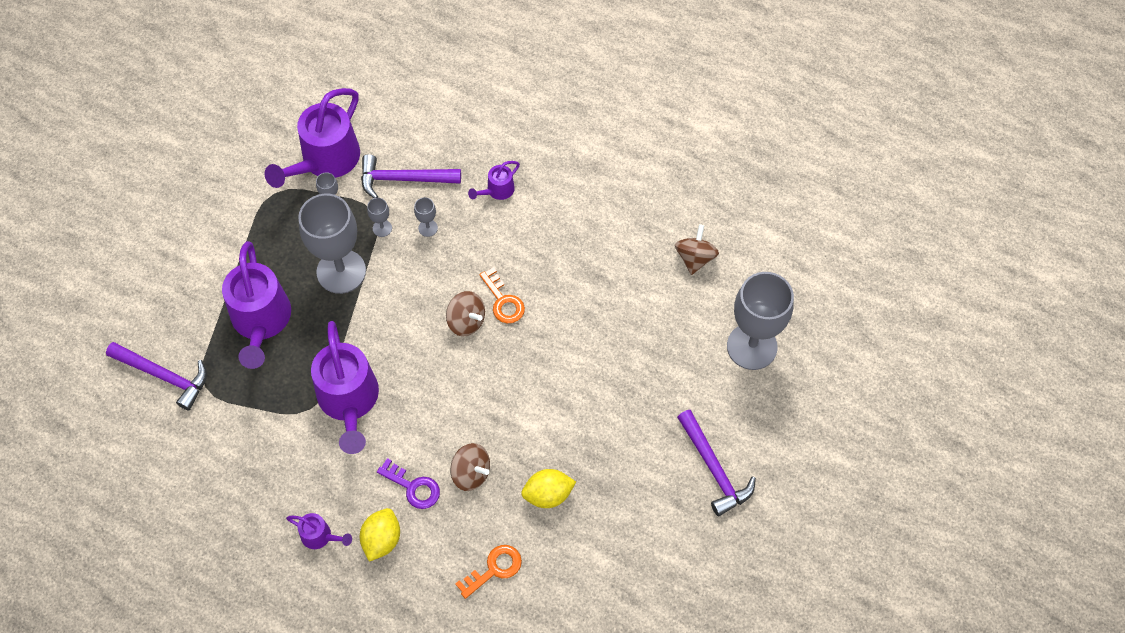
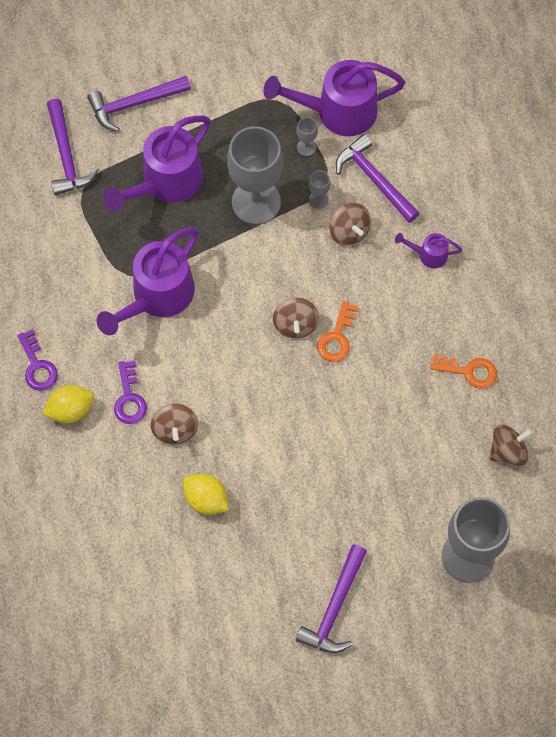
camera: 50 degrees right, 5 degrees up
(172, 293) = (134, 104): none -> purple hammer
(320, 536) = (37, 366): purple watering can -> purple key
(428, 228) = (349, 232): grey goblet -> brown spinning top
(494, 569) = (115, 508): orange key -> orange key (469, 371)

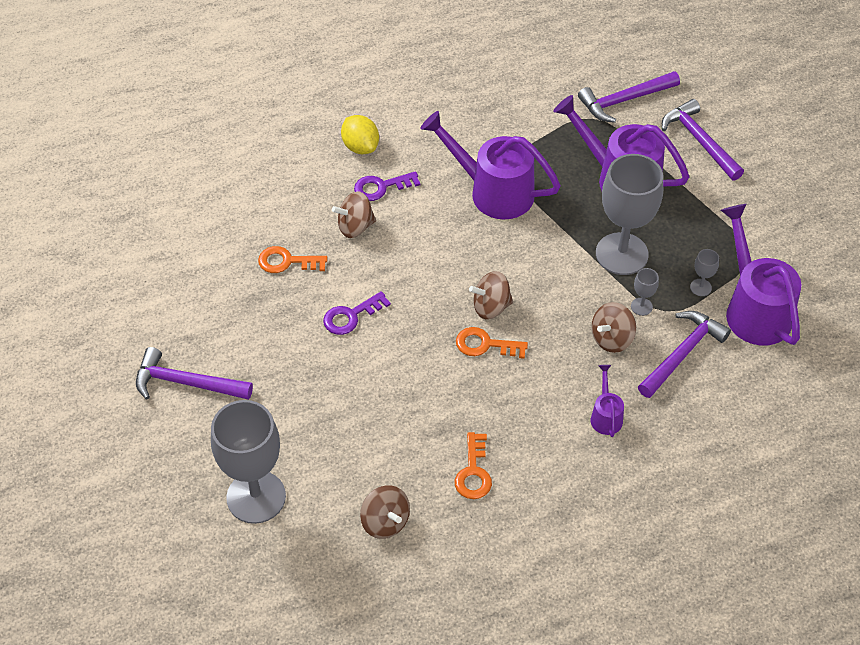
camera: 80 degrees right, 15 degrees down
(37, 366) = (400, 116): purple key -> purple key (351, 316)
(206, 499) = (287, 261): yellow lemon -> orange key

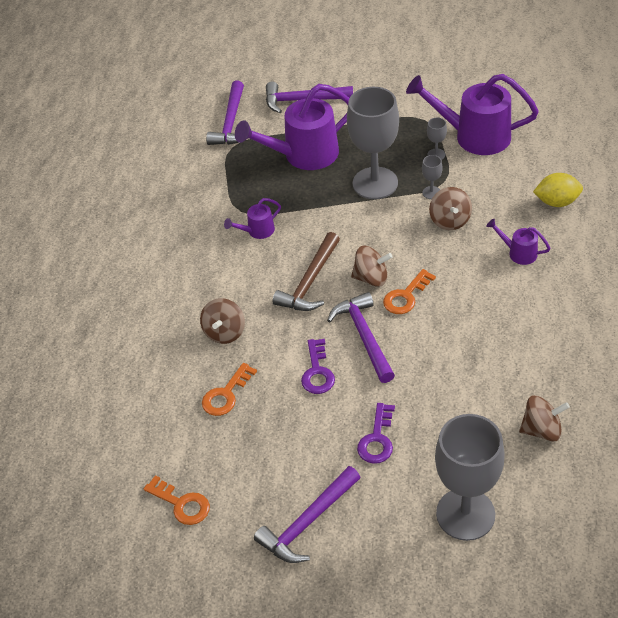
camera: 55 degrees left, 5 degrees down
(360, 147) = (141, 295): yellow lemon -> yellow lemon (557, 202)
(381, 187) = (196, 299): purple key -> purple key (377, 439)
(455, 261) = (309, 282): none -> brown hammer
(473, 472) = (525, 352): orange key -> orange key (182, 504)
(491, 307) = (371, 278): brown spinning top -> brown spinning top turned 105 degrees counterclockwise
(492, 191) = (257, 231): purple watering can -> purple watering can, size x0.47
(682, 353) = (489, 188): purple hammer -> purple hammer (364, 336)

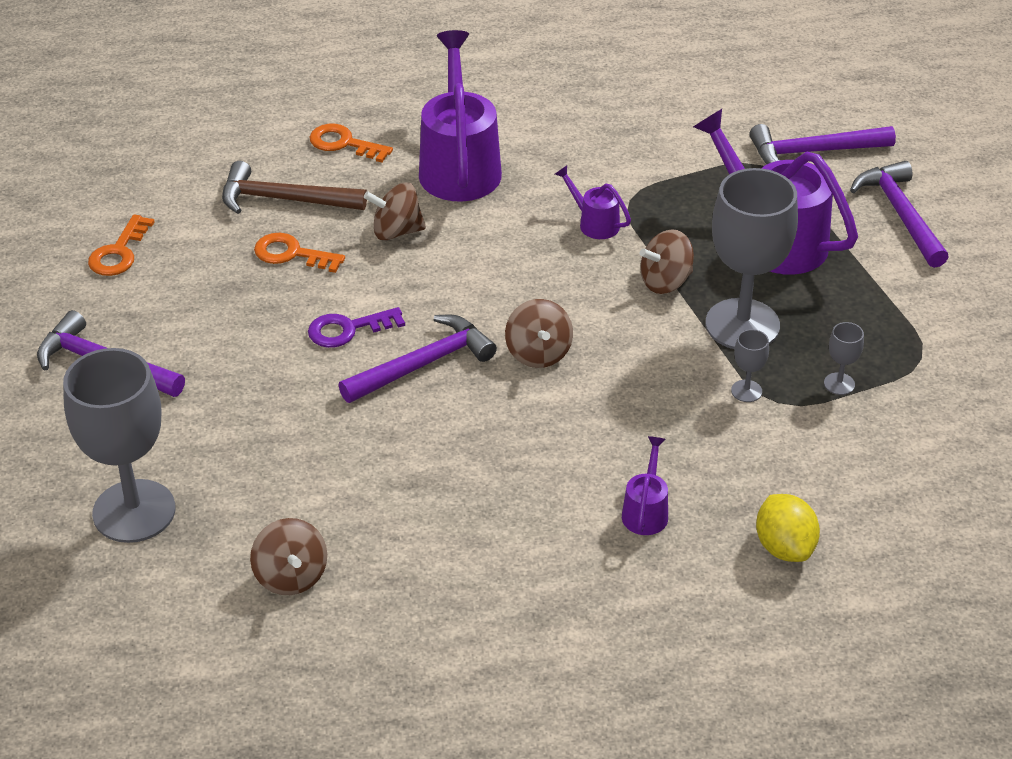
camera: 70 degrees right, 5 degrees down
(309, 282) = (511, 292): brown hammer -> brown hammer (284, 199)
(377, 439) = (244, 406): purple key -> none
(406, 296) = (513, 395): orange key -> orange key (344, 143)
(450, 220) = (690, 421): brown spinning top -> brown spinning top (665, 282)
(473, 136) = (907, 423): purple watering can -> purple watering can (459, 165)

